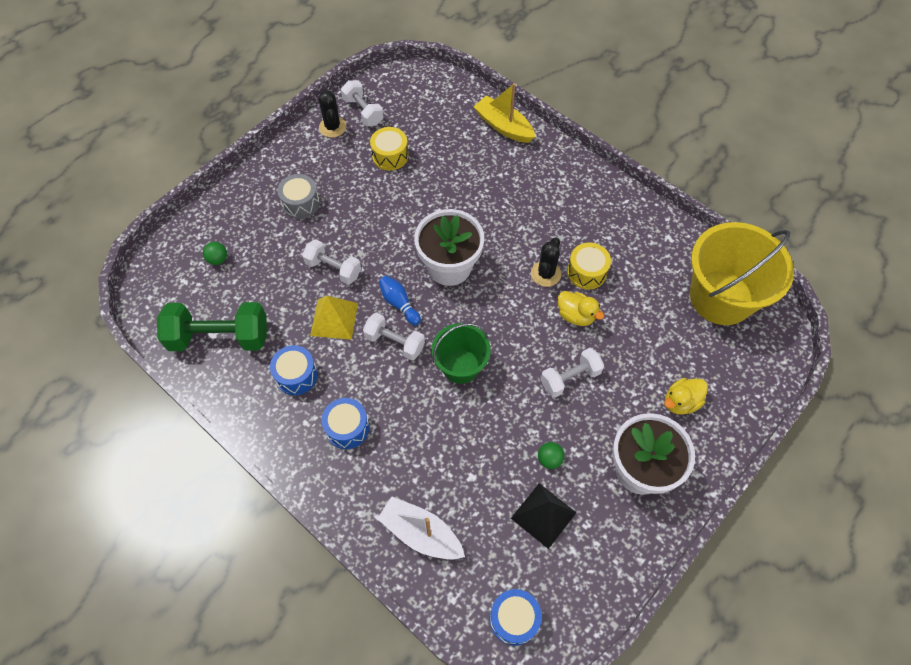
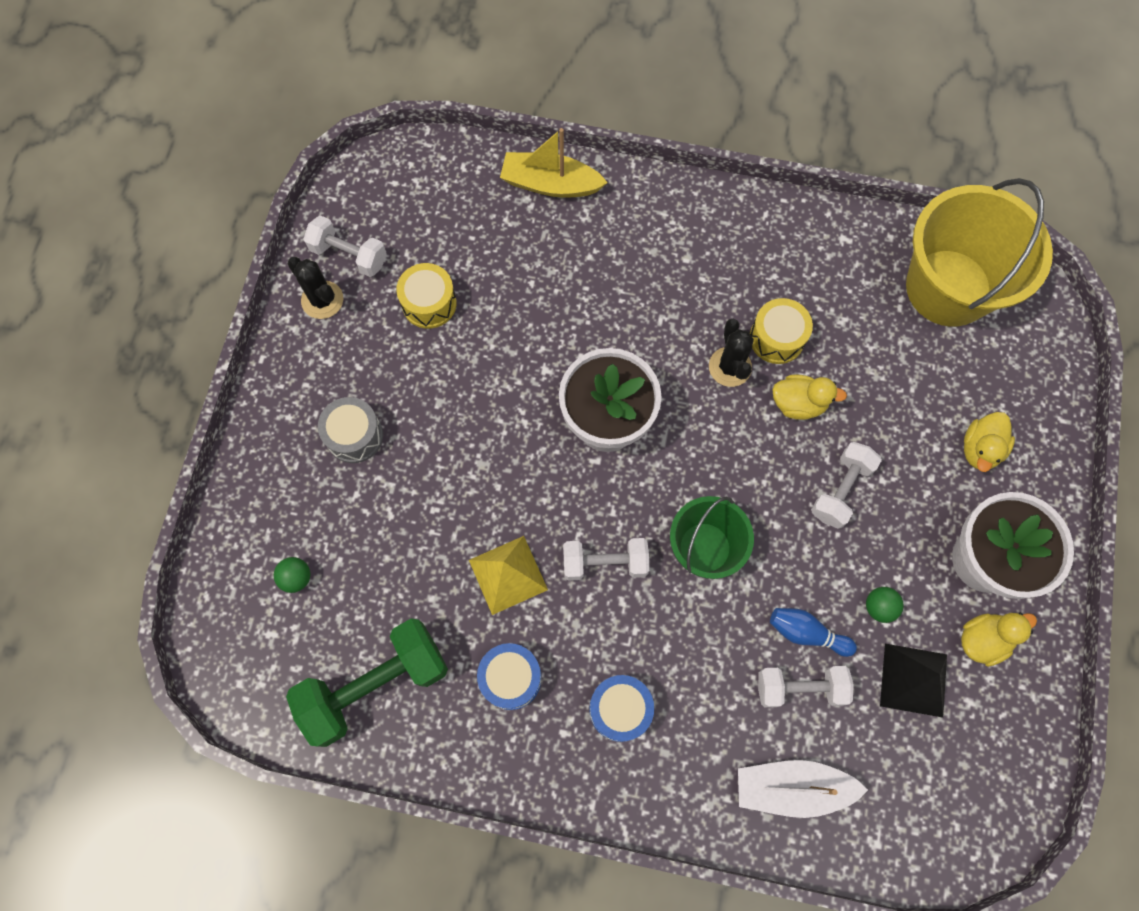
camera: 30 degrees left, 10 degrees up
(333, 269) = (461, 505): white dumbbell -> white dumbbell (800, 688)
(399, 303) = (576, 507): blue bowling pin -> blue bowling pin (806, 633)
(514, 619) = (956, 823): blue drum -> none
(607, 517) = (983, 640): none -> yellow duck

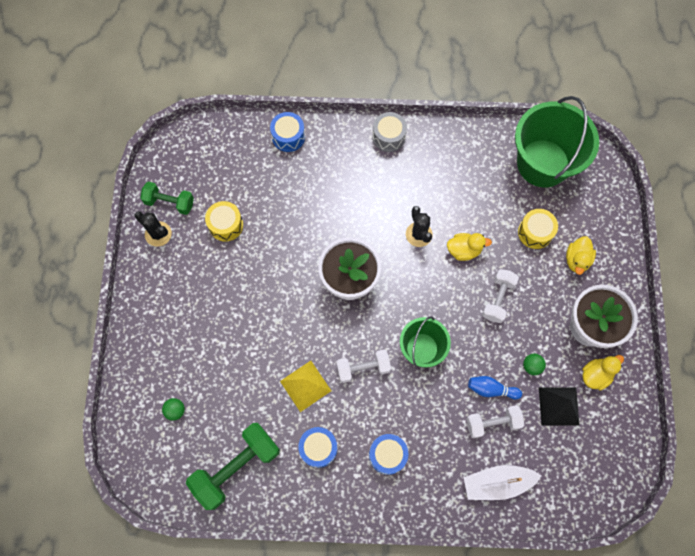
camera: 10 degrees left, 0 degrees up
(349, 255) = (169, 202): white dumbbell -> green dumbbell
(354, 436) = (195, 316): grey drum -> grey drum (388, 137)
(551, 184) = (288, 137): yellow boat -> blue drum
(777, 338) = (444, 212): yellow drum -> yellow drum (535, 232)
(948, 288) = (543, 163): yellow bucket -> green bucket

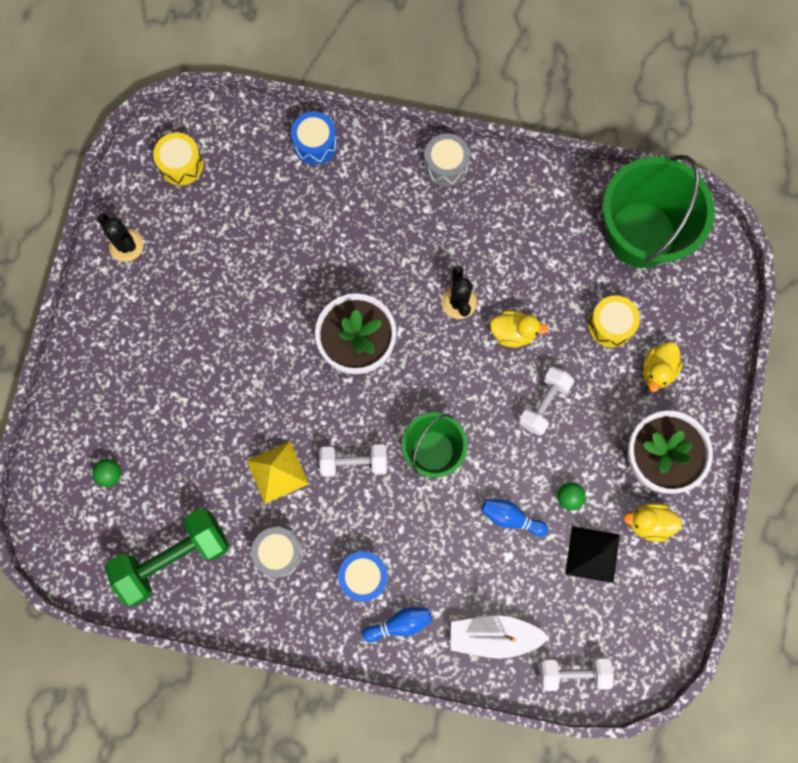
camera: 10 degrees right, 5 degrees up
(169, 202) = (147, 206): green dumbbell -> none
(226, 225) = (214, 248): yellow drum -> yellow drum (181, 165)
(318, 448) = (279, 553): blue drum -> grey drum
(422, 487) = (399, 624): none -> blue bowling pin
(492, 423) = (503, 560): white dumbbell -> white dumbbell (573, 672)
(595, 375) = (648, 523): yellow duck -> yellow duck turned 150 degrees counterclockwise

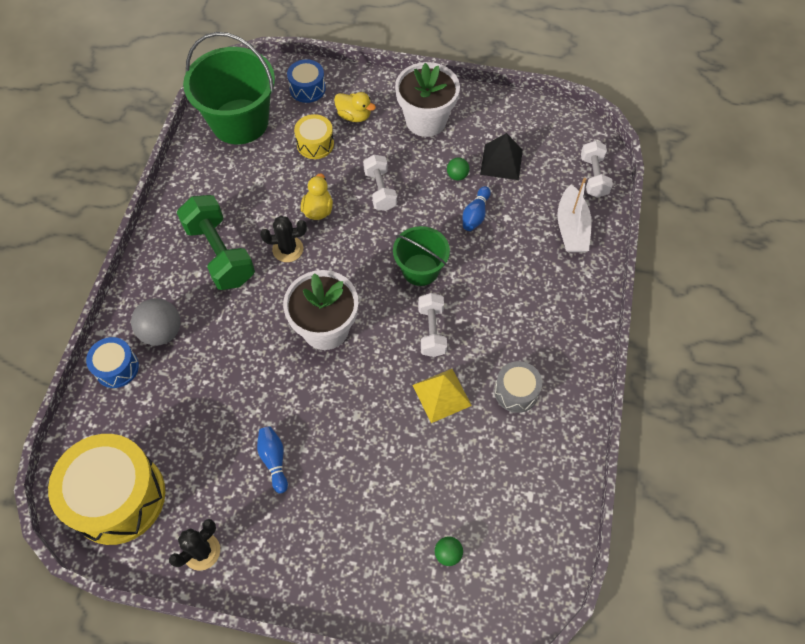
camera: 90 degrees left, 15 degrees down
(173, 558) = (527, 486): green dumbbell -> green dumbbell (220, 254)
(181, 165) = (118, 497): yellow drum -> yellow drum, size x2.02
(355, 182) = (162, 332): none -> grey ball
(363, 577) = (532, 323): blue drum -> blue drum (307, 89)
(399, 624) = (569, 295): blue bowling pin -> blue bowling pin (274, 460)
(446, 165) = (157, 258): grey drum -> none
(544, 404) = (380, 190): white dumbbell -> white dumbbell turned 45 degrees clockwise
(648, 523) = (475, 126): yellow duck -> none

